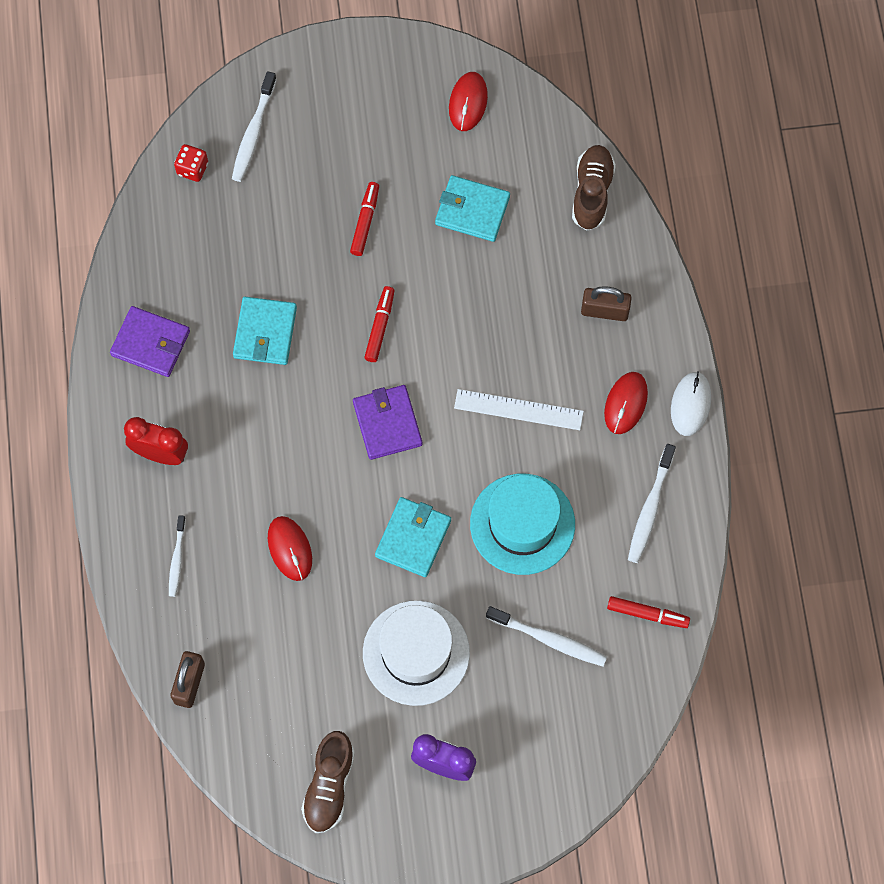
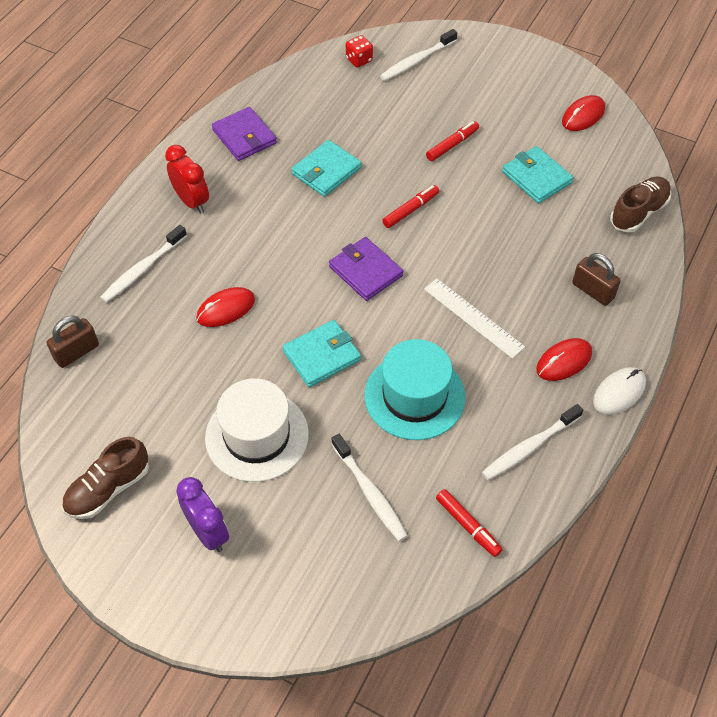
camera: 35 degrees right, 15 degrees down
(177, 559) = (143, 269): white toothbrush -> white toothbrush, size x1.54
(290, 549) = (226, 309): red mouse -> red mouse turned 45 degrees clockwise
(387, 423) = (365, 271): purple wallet -> purple wallet turned 60 degrees counterclockwise

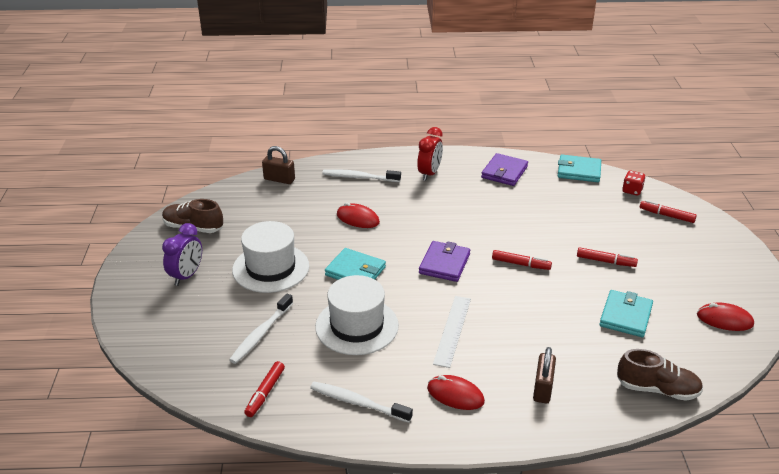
camera: 60 degrees right, 20 degrees down
(326, 171) = (513, 215): turquoise wallet -> turquoise wallet (579, 171)
(414, 396) = (357, 326): turquoise hat -> white hat
(417, 61) = (666, 215): white toothbrush -> red marker
(619, 392) = (453, 439): white mouse -> none

